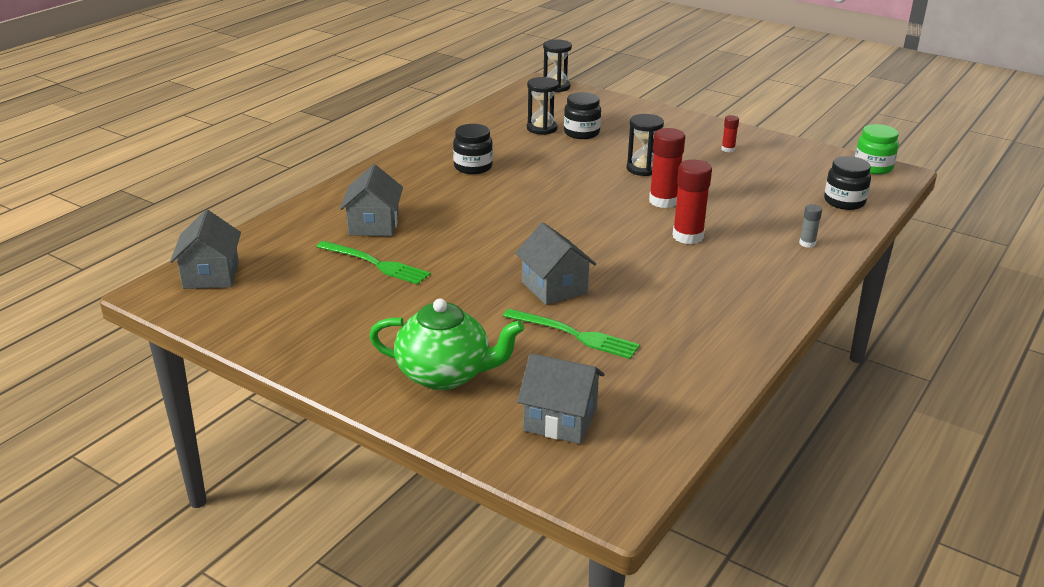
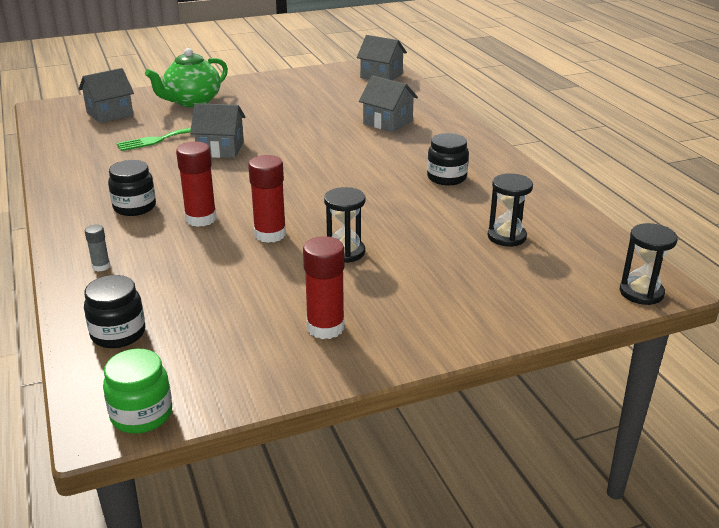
camera: 125 degrees right, 0 degrees up
(377, 264) = (332, 112): green fork -> none
(581, 133) = (471, 254): black jar -> black jar (134, 207)
(728, 149) = (325, 327): red glue stick -> red glue stick, size x1.95

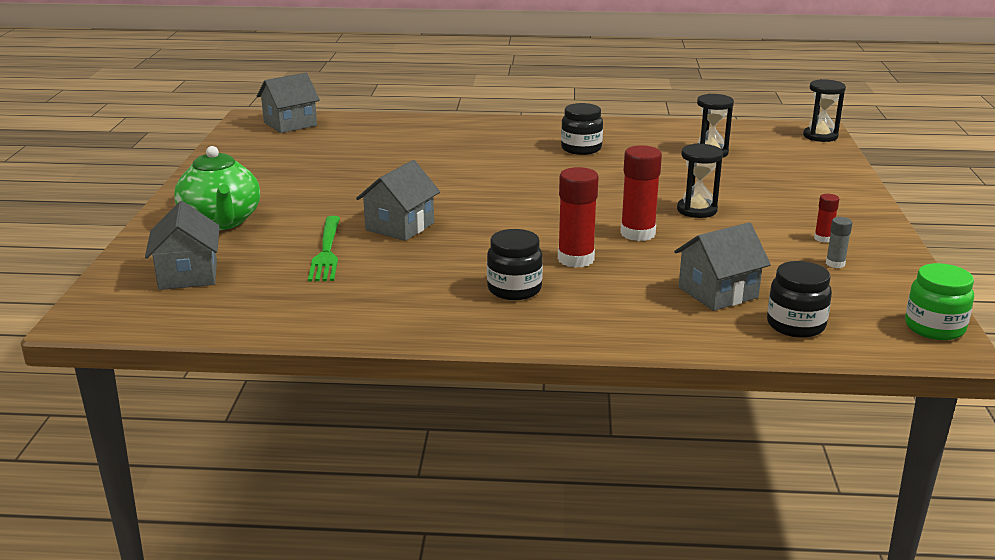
camera: 65 degrees left, 5 degrees down
(101, 266) = (649, 321): grey glue stick -> grey glue stick (835, 264)
(325, 327) = (823, 238): red glue stick -> red glue stick, size x0.51
(387, 122) = (425, 145): grey house -> grey house (718, 293)

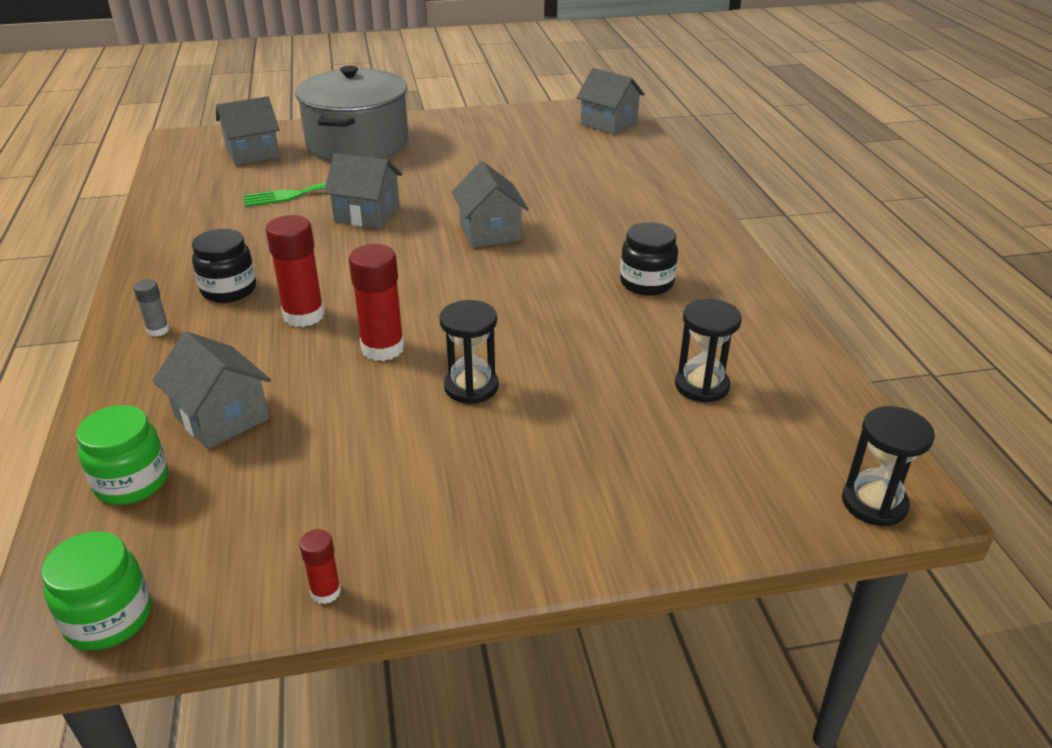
camera: 75 degrees right, 10 degrees up
(221, 222) = (358, 143): green teapot -> grey pot
(471, 184) = (490, 232): none -> grey house
(795, 325) = (132, 482): black jar -> green jar
(823, 238) = (403, 506): red glue stick -> red glue stick (326, 592)
(835, 264) = (315, 518): grey glue stick -> grey glue stick (158, 330)

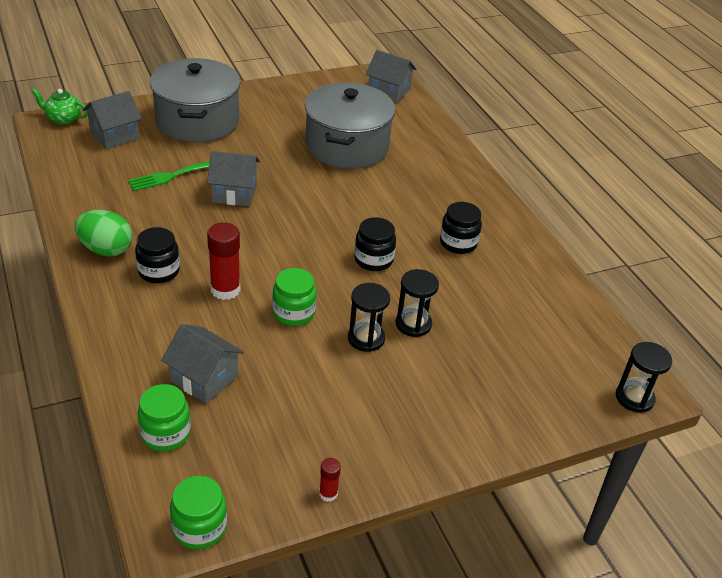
camera: 15 degrees left, 5 degrees up
(158, 330) = (122, 311): grey glue stick -> none
(177, 263) = (106, 249): none -> green egg
(203, 136) = (63, 119): none -> green teapot
(382, 348) = (293, 313): red glue stick -> green jar
(490, 232) = (333, 204): grey house -> none
(519, 295) = (373, 260): none -> black jar
(533, 174) = (347, 146): none -> grey pot
(701, 386) = (515, 324): black hourglass -> black hourglass (413, 324)

